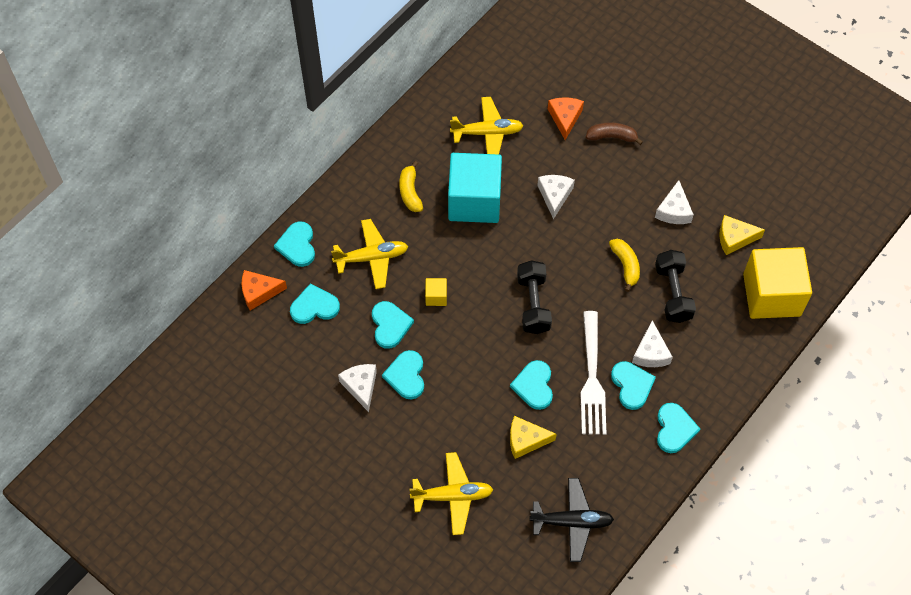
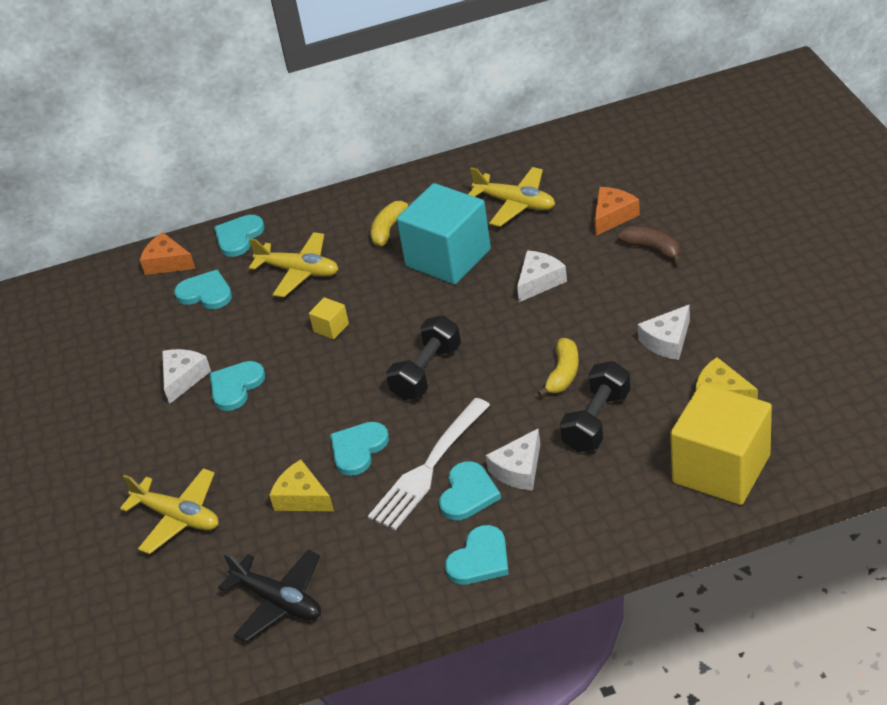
camera: 40 degrees right, 20 degrees down
(390, 325) = (262, 336): turquoise heart -> none

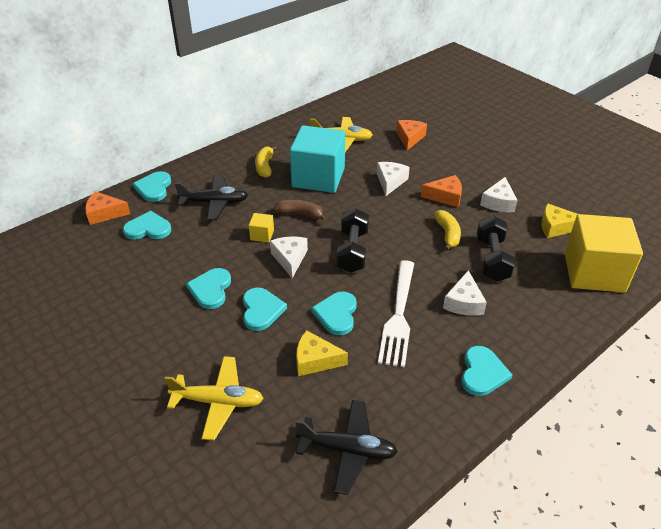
camera: 30 degrees left, 0 degrees up
(183, 378) = (163, 292): white cheese -> white cheese (290, 259)
(299, 271) = (214, 203): yellow plane -> black plane
(468, 493) = (440, 327): turquoise heart -> turquoise heart (261, 310)
(599, 318) = (445, 197): none -> orange cheese
(652, 249) = (448, 152): brown banana -> brown banana (300, 214)

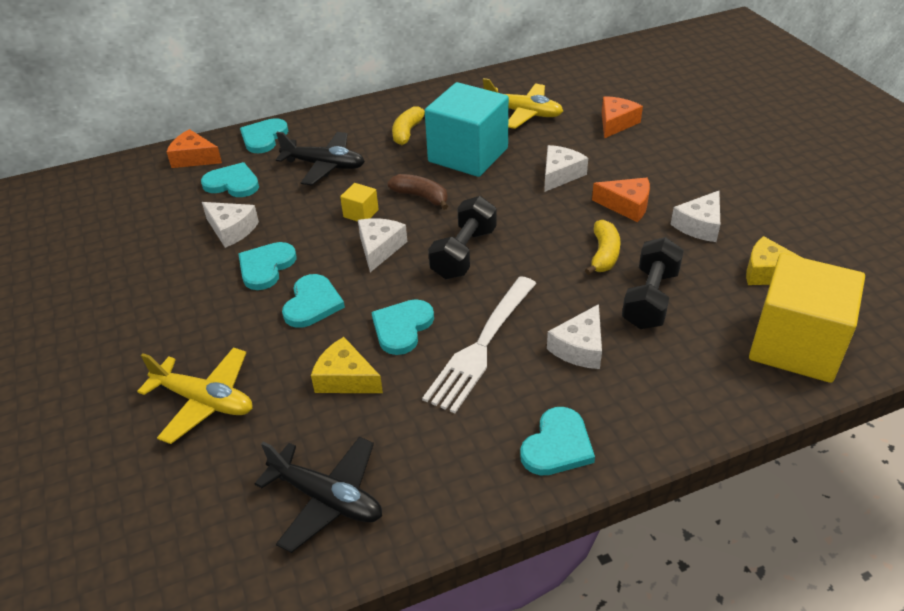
camera: 20 degrees right, 0 degrees up
(167, 266) = (231, 230): none -> white cheese

